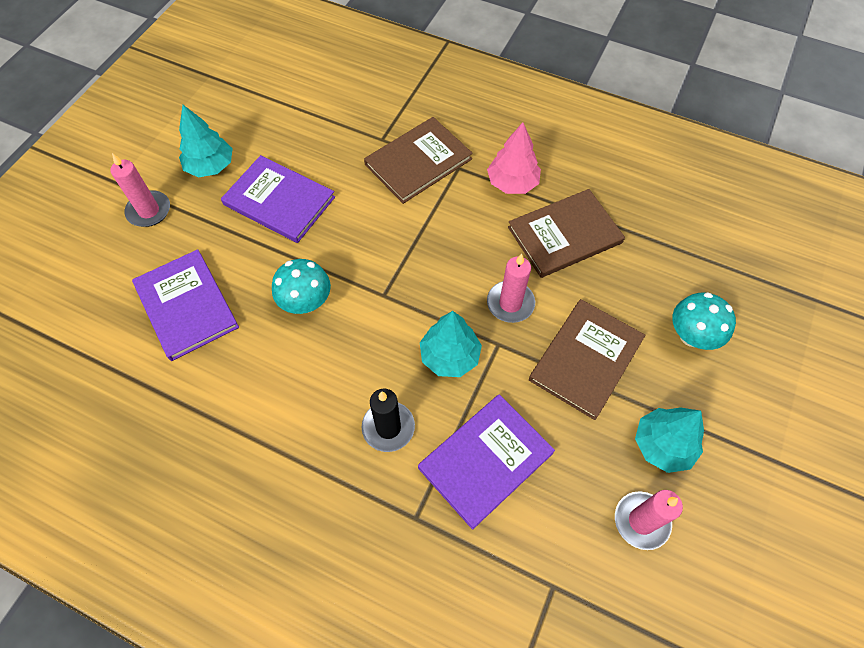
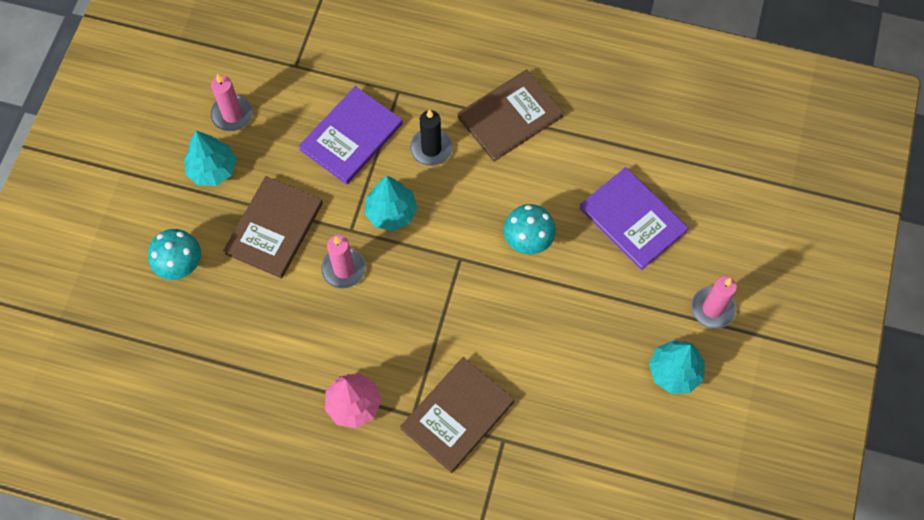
camera: 170 degrees right, 5 degrees up
(279, 201) = (588, 341): purple book -> none
(564, 235) = (296, 350): brown book -> brown book (510, 117)

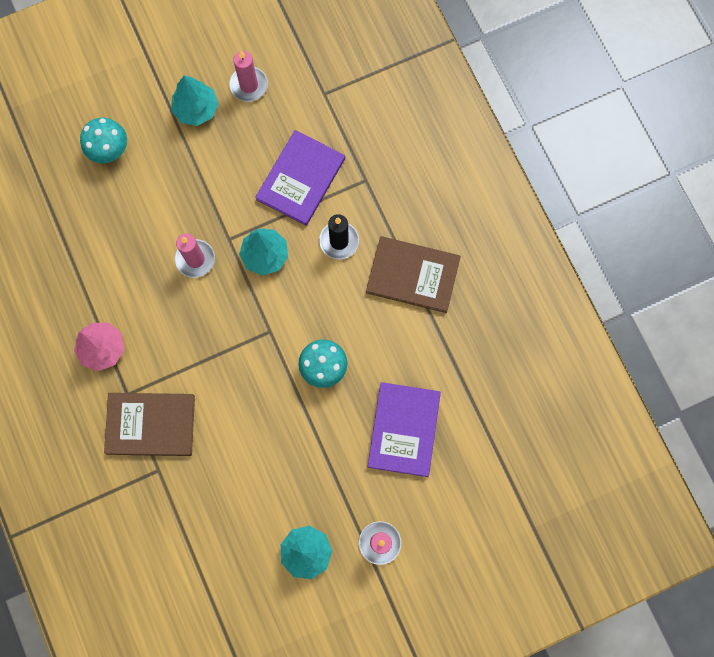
camera: 50 degrees right, 10 degrees up
(274, 228) = (187, 187): brown book -> none
(351, 137) = (300, 179): purple book -> purple book turned 60 degrees counterclockwise

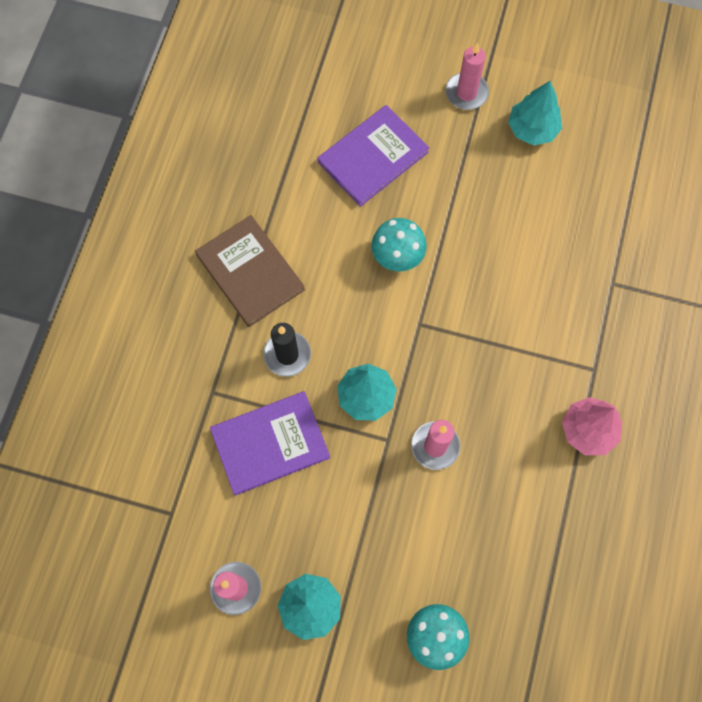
camera: 140 degrees left, 5 degrees down
(150, 424) = (591, 326): brown book -> none

